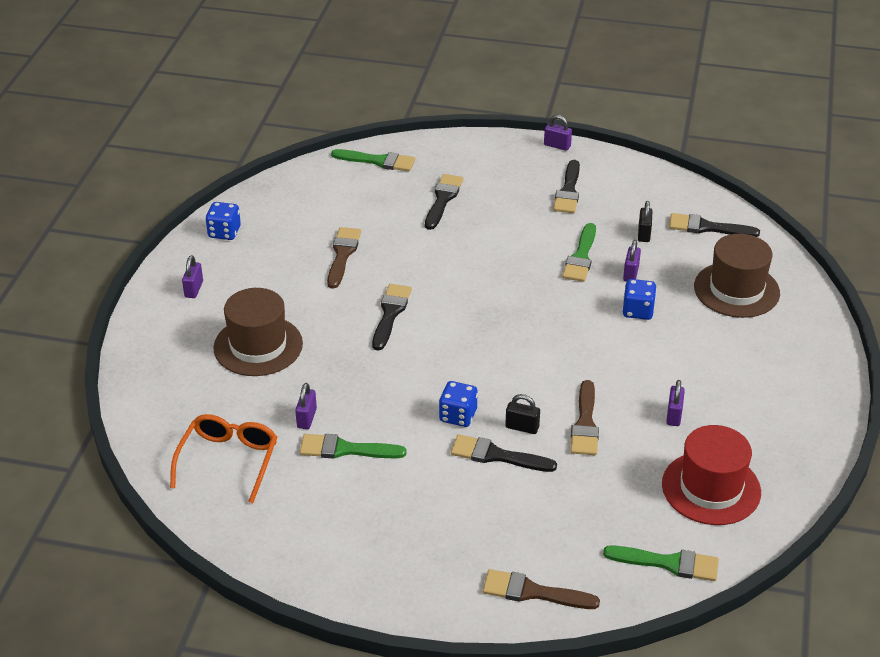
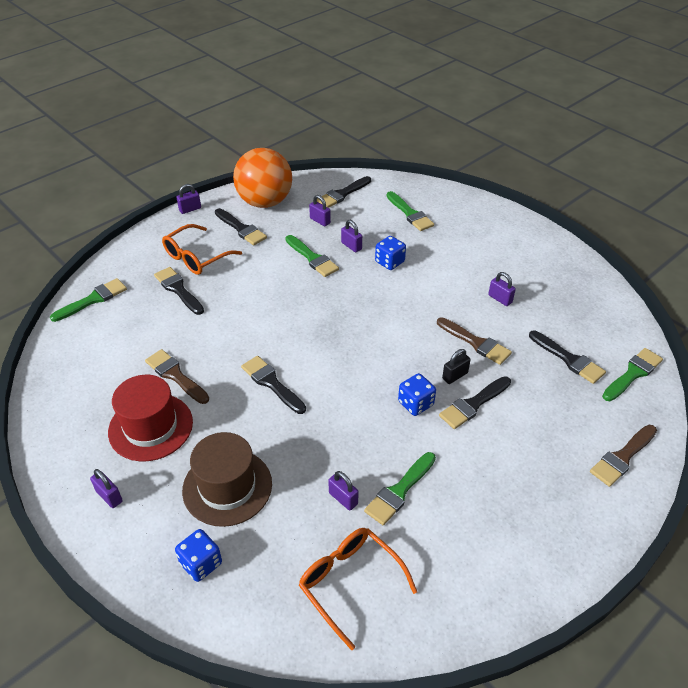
camera: 55 degrees left, 5 degrees up
(224, 232) = (61, 436): blue dice -> blue dice (201, 563)
(495, 186) = (196, 257): none -> orange glasses
(627, 184) = (265, 202): none -> orange ball
(636, 503) = (568, 359): none -> black brush
(644, 234) = (320, 221): black padlock -> purple padlock
(711, 488) = (577, 318): red hat -> red hat (150, 427)
(736, 290) = (410, 213): brown hat -> green brush

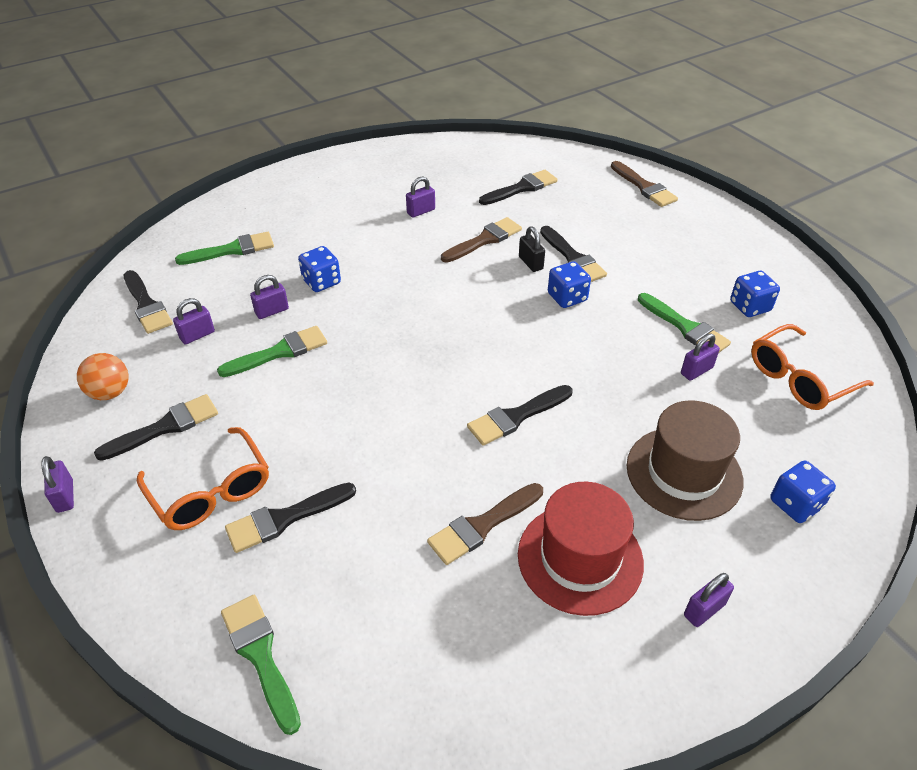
camera: 80 degrees left, 0 degrees up
(265, 202) = (110, 392): orange ball -> orange ball, size x0.48
(446, 547) = (750, 306): none -> blue dice
(633, 374) = (547, 159): green brush -> none

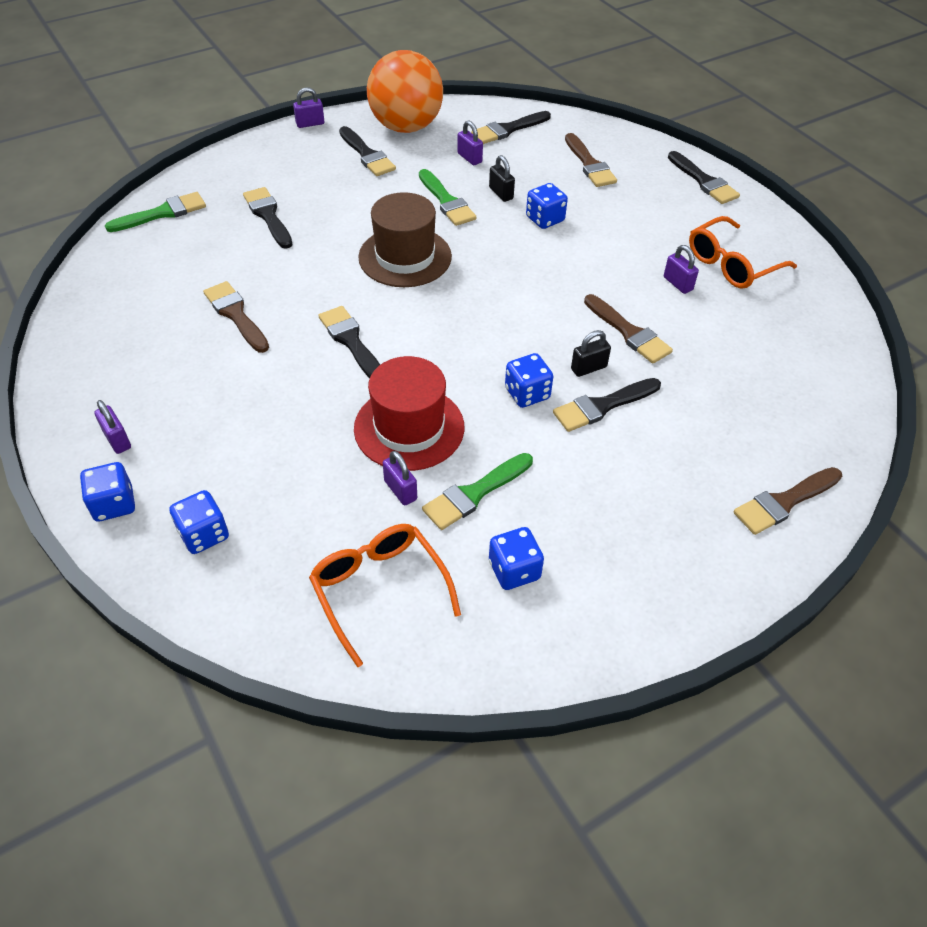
camera: 90 degrees right, 5 degrees up
(110, 392) = (406, 127): orange ball -> orange ball, size x2.09
(211, 491) = (301, 181): orange glasses -> orange glasses (731, 264)
(231, 250) = (589, 164): green brush -> brown brush
(272, 311) = (501, 193): purple padlock -> black padlock
(521, 188) = (747, 370): black brush -> black brush (703, 181)
(580, 558) = (189, 369): red hat -> red hat (409, 428)
(684, 473) = (261, 452): brown hat -> brown hat (405, 257)
(790, 591) = (114, 504): none -> blue dice

